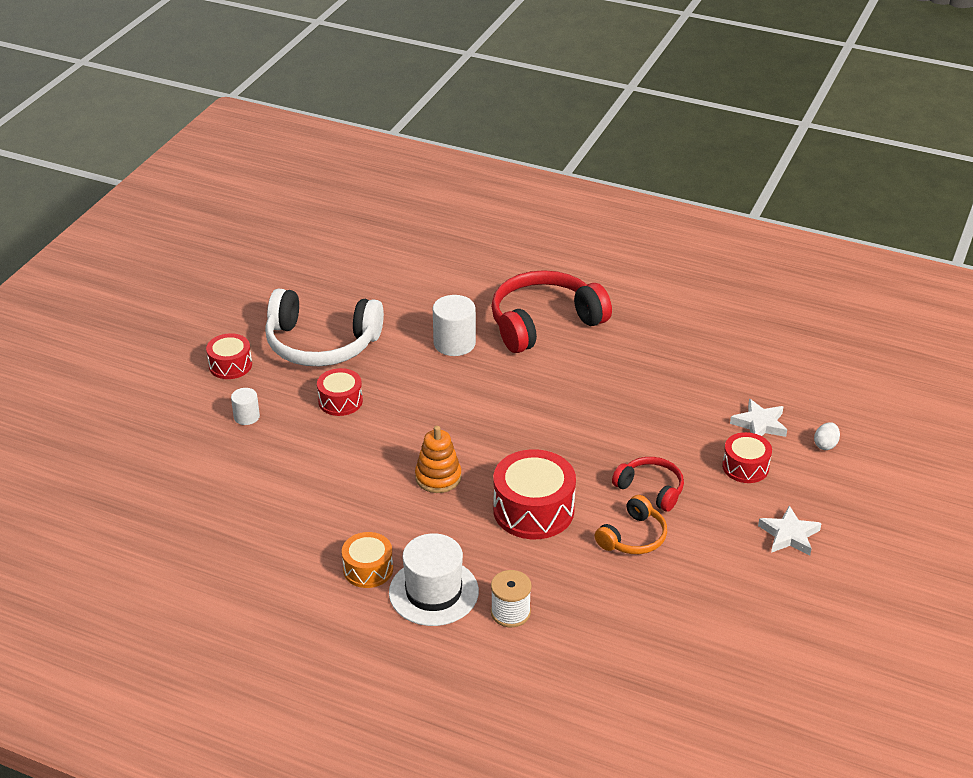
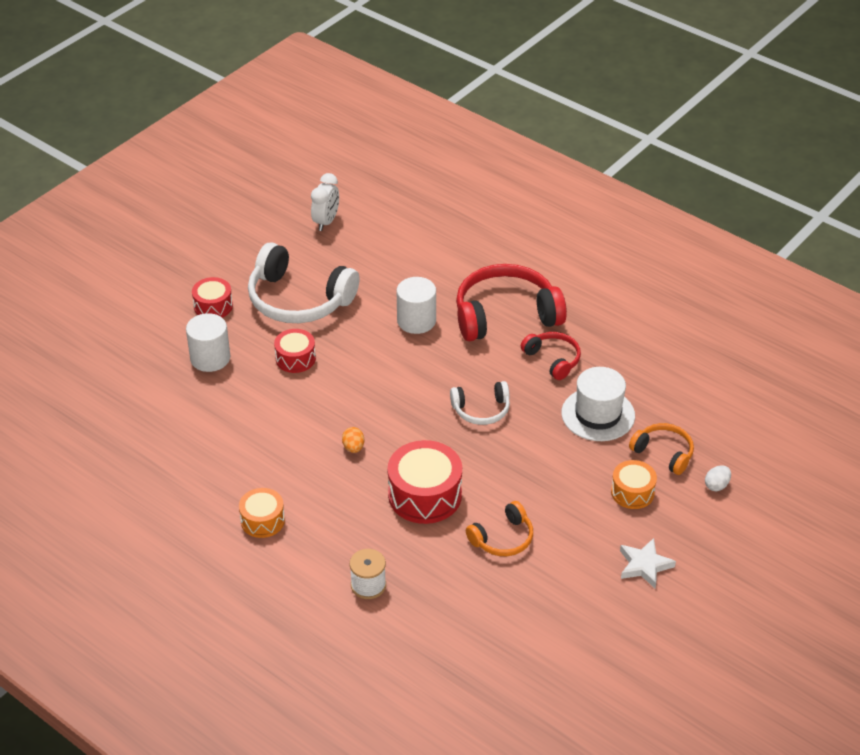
camera: 15 degrees right, 5 degrees up
(246, 417) = (210, 358): white cylinder -> white cylinder, size x1.73
(321, 266) = (326, 222): none -> white clock
(433, 592) = (310, 553): white hat -> white hat (598, 414)
(438, 477) = (353, 447): orange stacking toy -> orange egg
(557, 416) = (481, 410): none -> white headphones
(651, 489) = (537, 496): red headphones -> red headphones (553, 359)
(745, 467) = (632, 492): red drum -> orange drum
(759, 424) = (663, 453): white star -> orange headphones

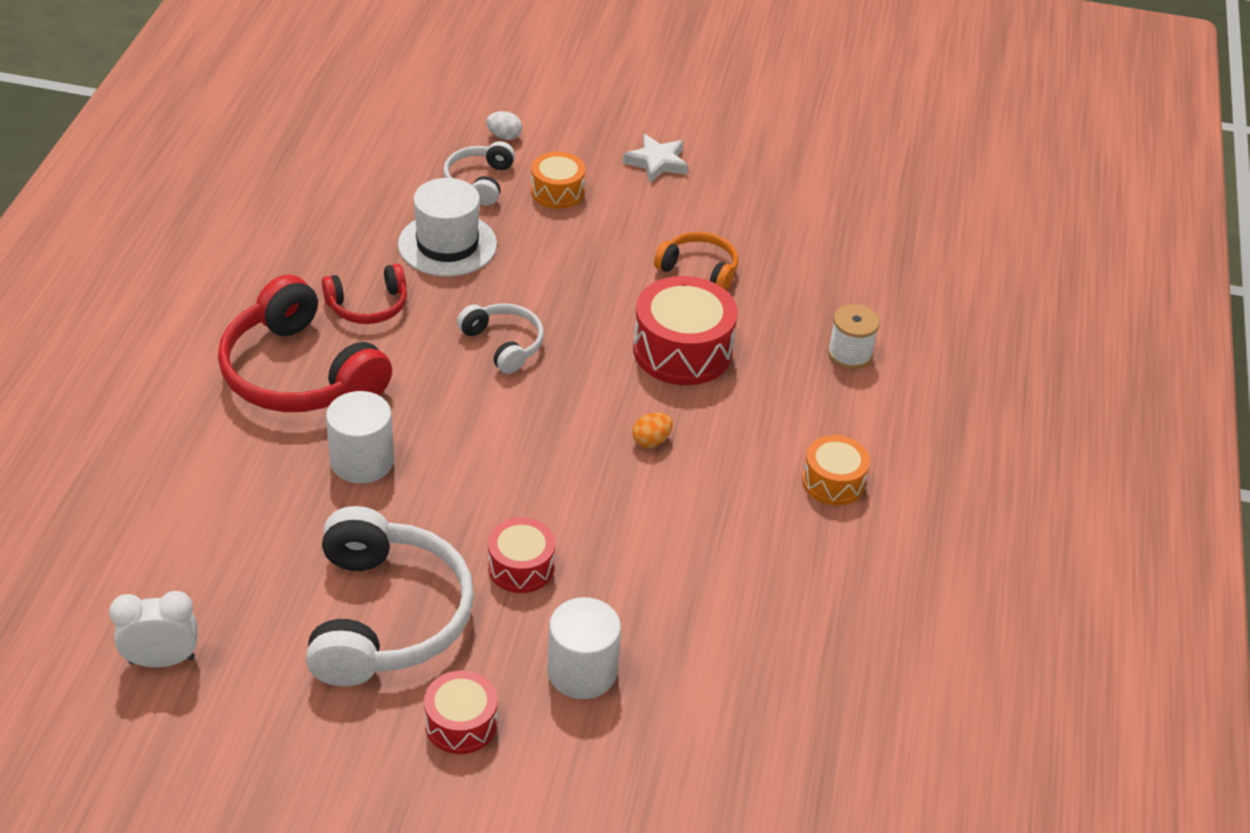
camera: 120 degrees left, 0 degrees up
(553, 359) = (368, 306): red headphones -> red headphones turned 135 degrees counterclockwise
(663, 453) = (479, 182): orange headphones -> white headphones

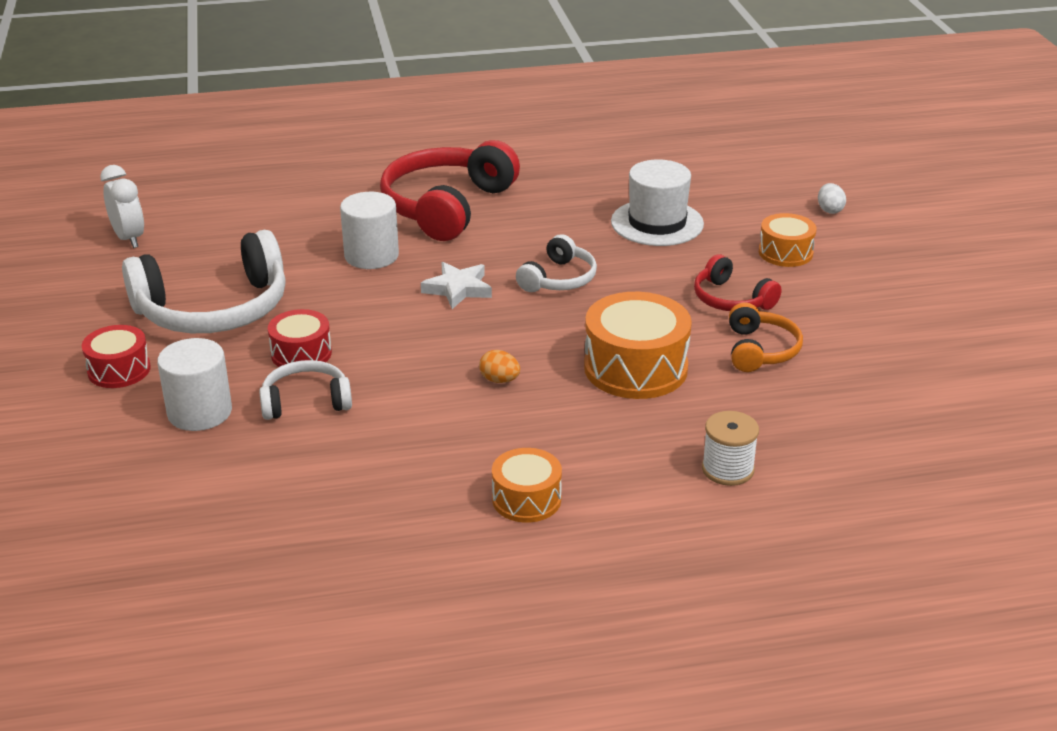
camera: 70 degrees right, 10 degrees down
(368, 306) = (548, 211): red headphones -> red headphones (731, 299)
(479, 182) = (754, 215): white headphones -> white headphones (306, 401)
(657, 162) = (892, 290): white star -> white star (458, 289)
(682, 350) = (635, 368): red drum -> orange drum

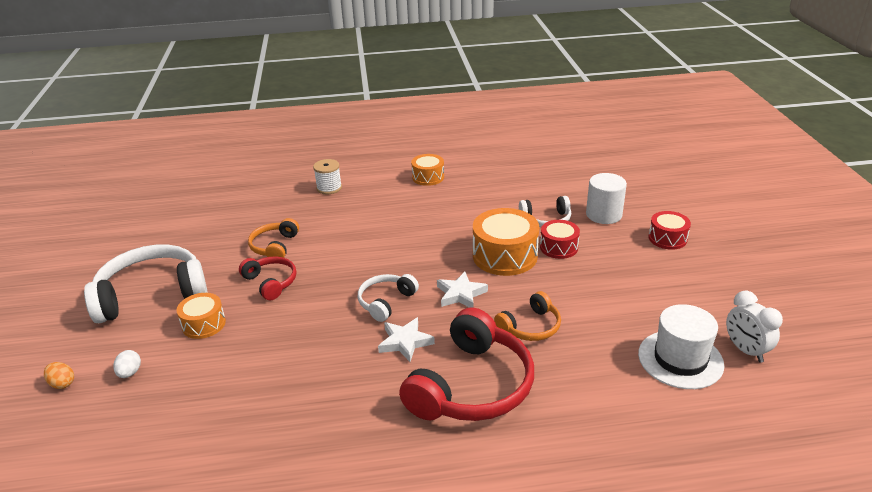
camera: 175 degrees left, 0 degrees up
(214, 309) = (632, 280): white headphones -> white headphones (152, 294)
(371, 256) = (530, 327): white cylinder -> orange headphones
(499, 380) = (436, 230): orange egg -> orange egg (62, 383)
(525, 240) = (405, 342): none -> white star
(635, 368) = (354, 236): orange drum -> orange drum (505, 256)
(657, 223) = (288, 360): white hat -> white hat (680, 359)

